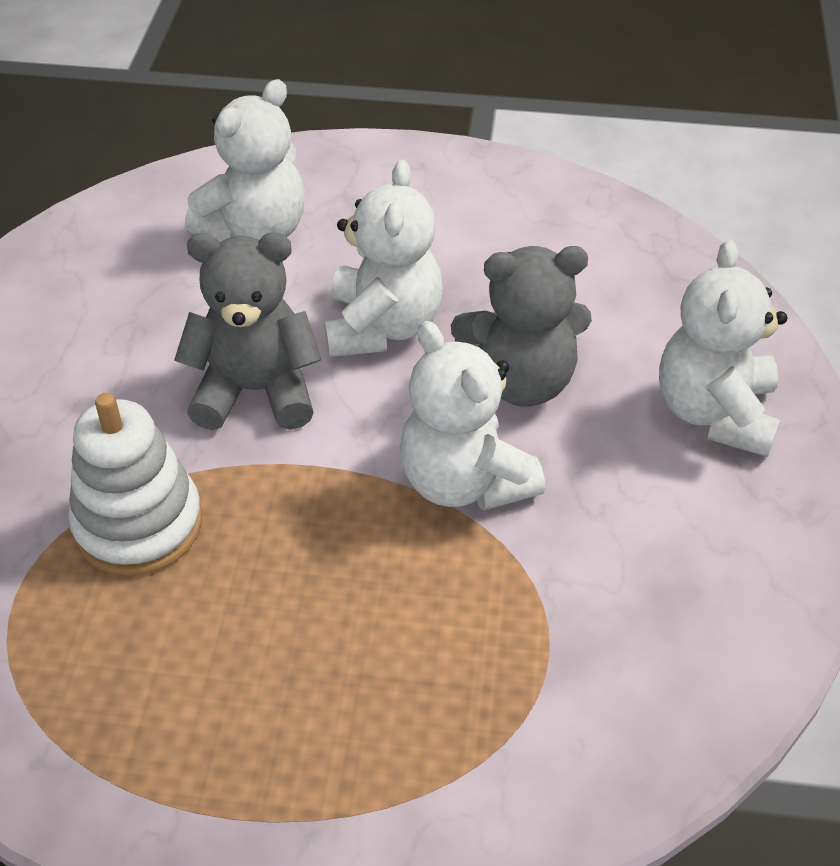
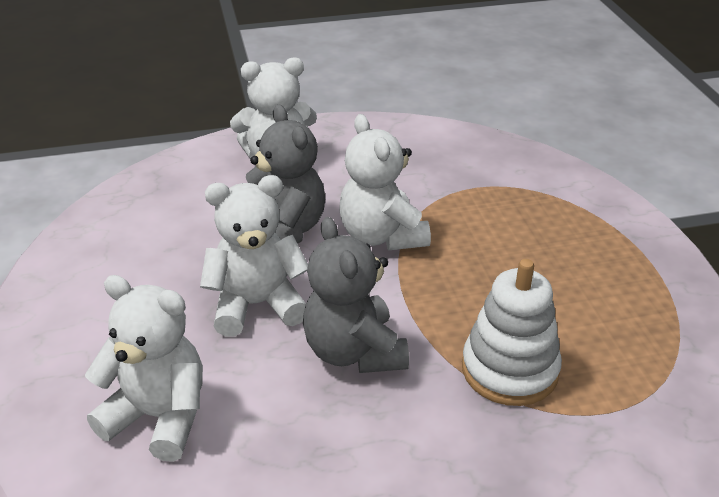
camera: 110 degrees left, 10 degrees down
(464, 482) = (382, 236): white teddy bear -> white teddy bear turned 120 degrees clockwise

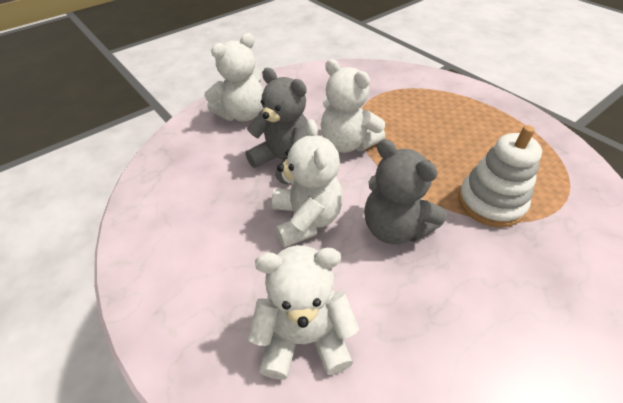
camera: 25 degrees left, 10 degrees up
(257, 305) = (306, 219): white teddy bear -> white teddy bear turned 120 degrees clockwise

